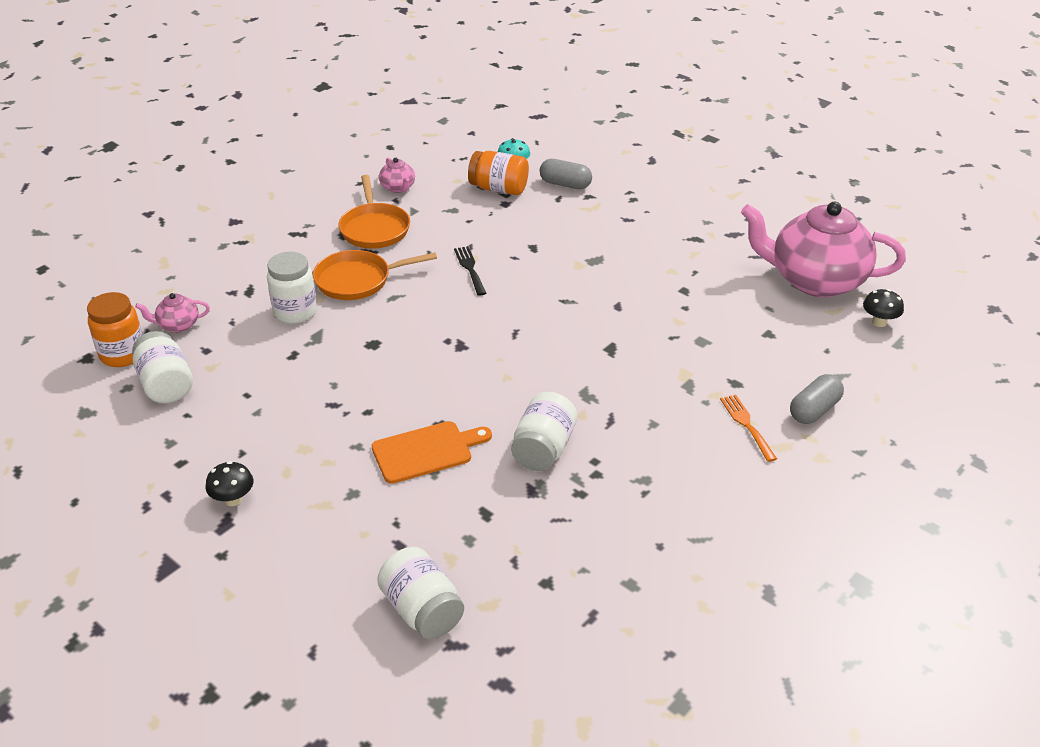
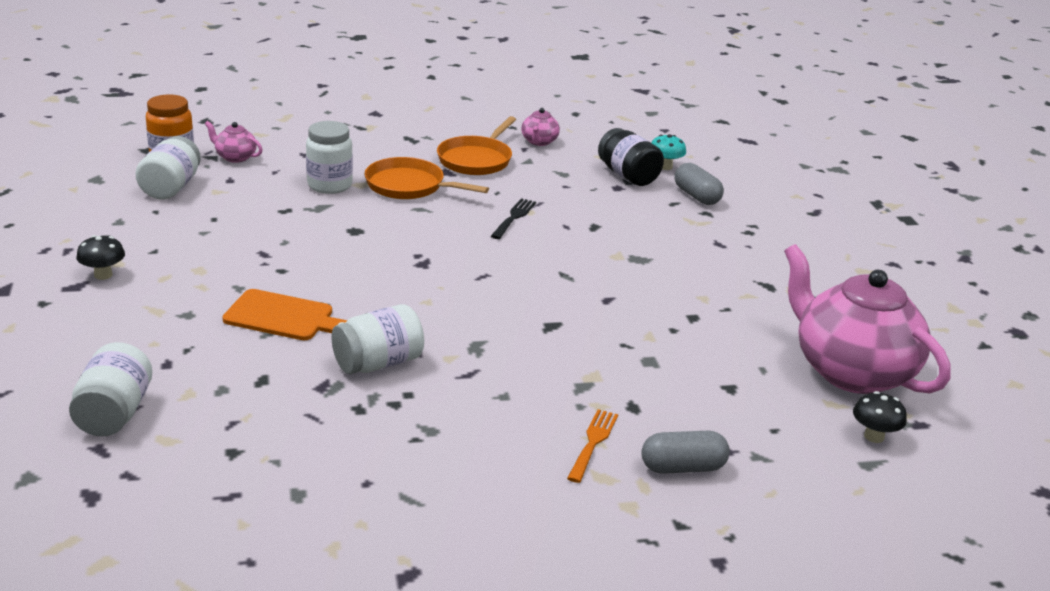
camera: 35 degrees right, 10 degrees down
(499, 189) = (628, 175): orange jar -> black jar

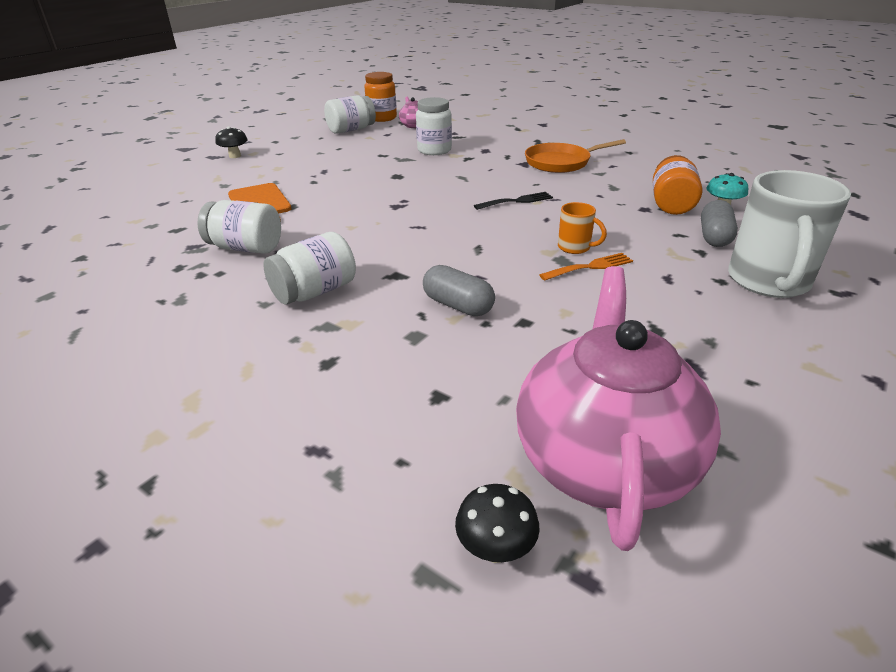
camera: 50 degrees right, 5 degrees up
(114, 414) = (91, 215): white jar -> white jar (315, 292)
(409, 186) = (482, 164): orange pan -> none
(539, 142) = (633, 165): pink teapot -> none
(593, 442) = (243, 370): orange fork -> orange fork (590, 267)
(628, 175) = (671, 204): black jar -> orange jar
(628, 244) = (575, 248): none -> orange mug
(682, 467) = (256, 436): grey capsule -> grey capsule (458, 305)
(773, 221) = (768, 282): none -> white mug

